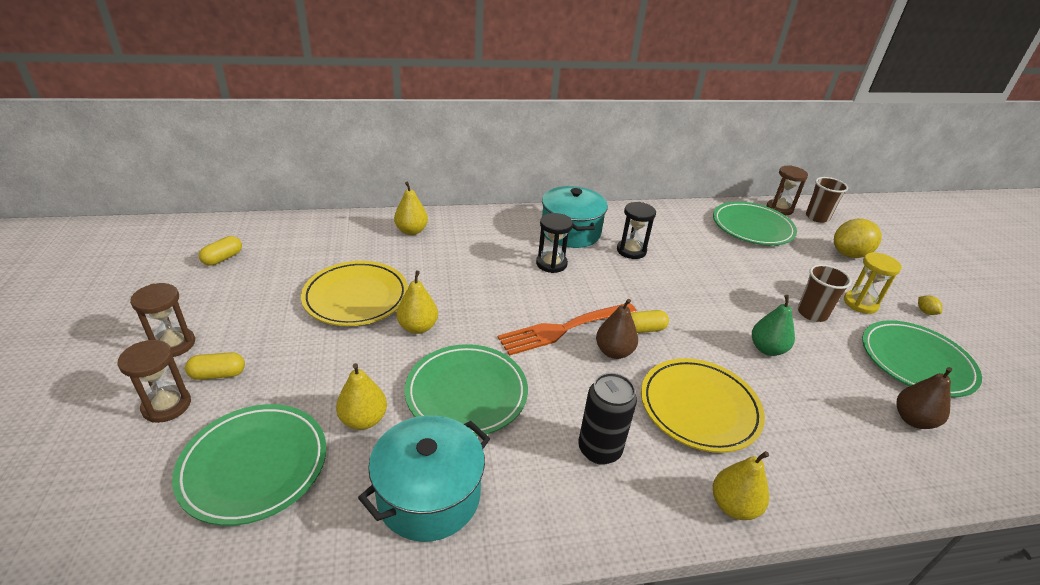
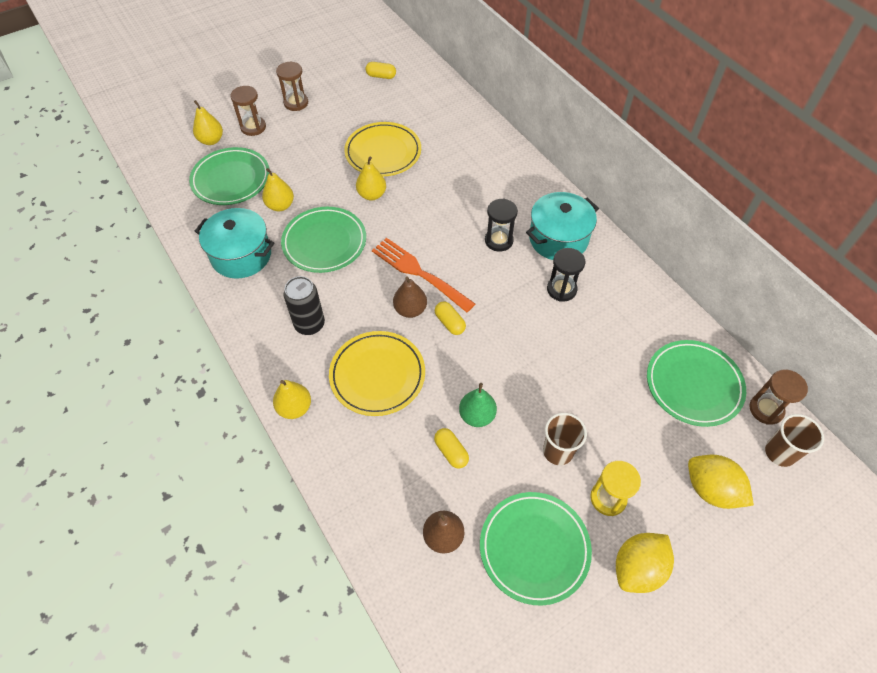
camera: 70 degrees right, 20 degrees up
(218, 374) = (283, 132): yellow capsule -> yellow capsule (451, 452)
(411, 231) = (480, 144): yellow pear -> yellow pear (211, 140)
(925, 312) = (638, 568): yellow lemon -> yellow lemon, size x2.40

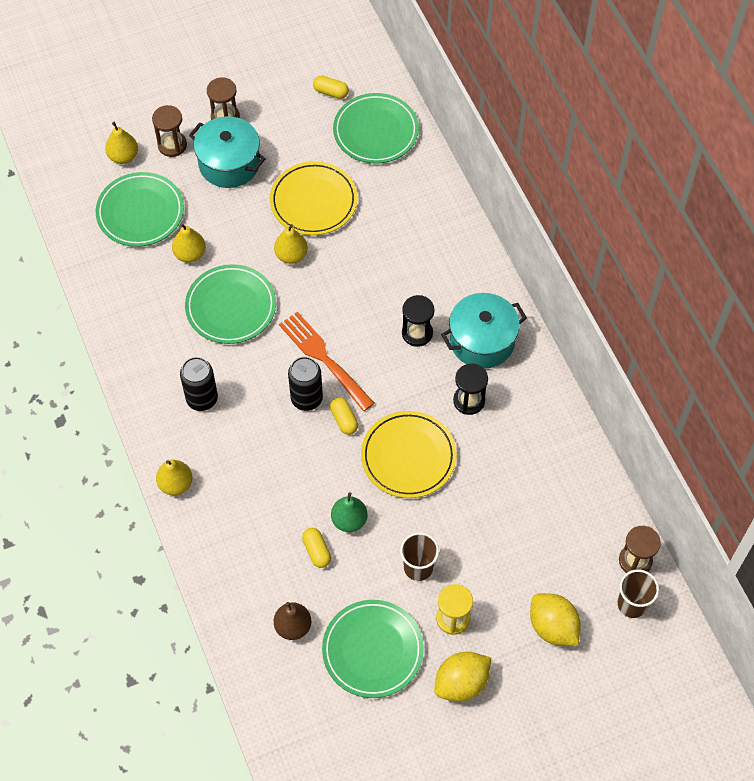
camera: 10 degrees right, 5 degrees up
(241, 255) = (142, 309): turquoise pot -> turquoise pot (229, 163)
(377, 375) = (261, 464): yellow plate -> yellow plate (408, 456)
(410, 309) = (306, 399): brown pear -> black can
(693, 385) = (572, 524): green plate -> green plate (375, 131)

